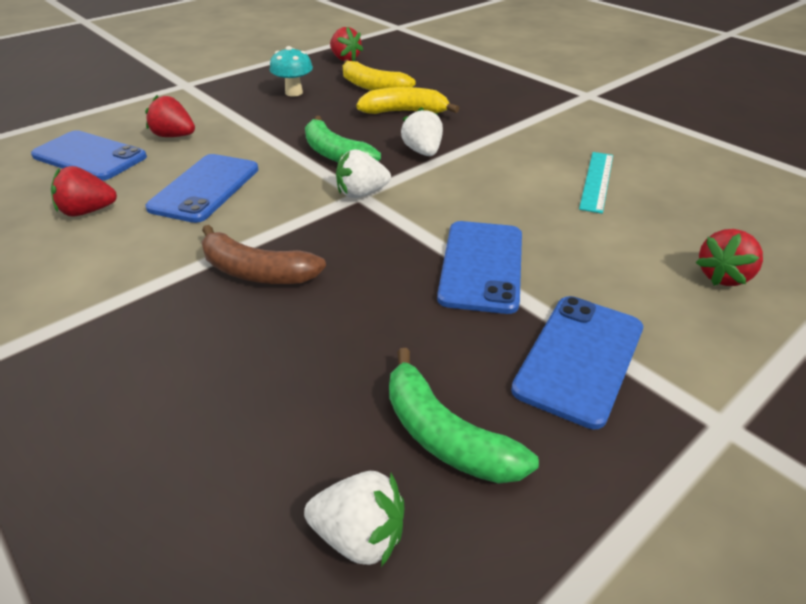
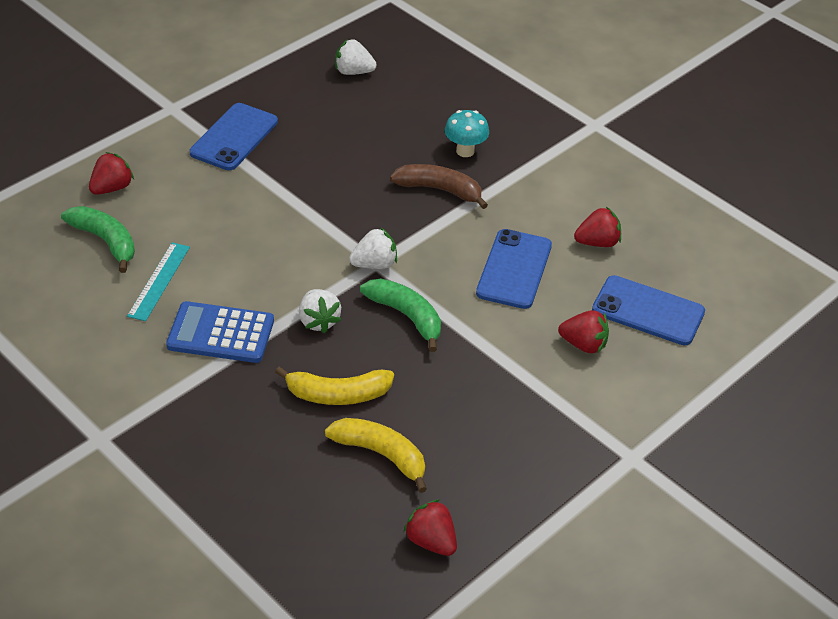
camera: 175 degrees right, 5 degrees up
(294, 93) = (482, 438): turquoise mushroom -> turquoise mushroom (465, 151)
(445, 435) = (315, 103): green banana -> green banana (105, 241)
(481, 266) = (280, 195): blue phone -> none
(516, 145) = (221, 333): none -> blue calculator

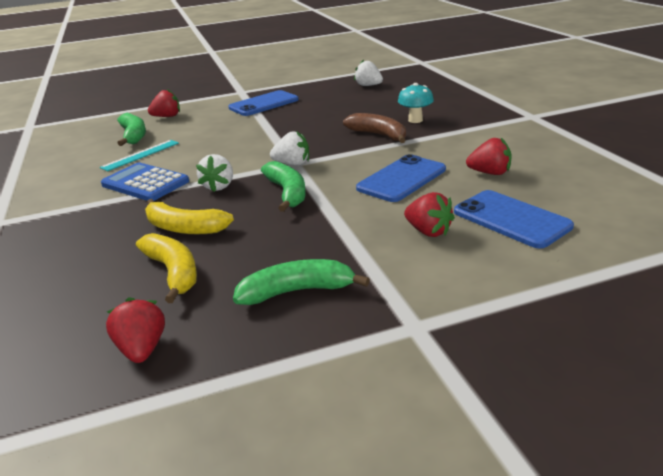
camera: 30 degrees right, 15 degrees down
(514, 447) = (297, 291): none -> green banana

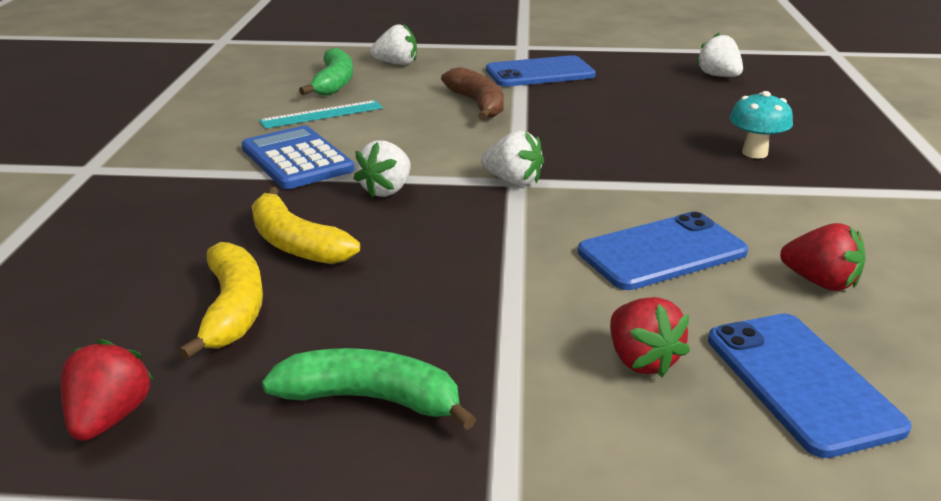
camera: 20 degrees right, 0 degrees up
(167, 116) = (396, 63): red strawberry -> white strawberry
(287, 193) = (472, 227): green banana -> none
(379, 135) = (677, 165): brown banana -> brown banana (477, 104)

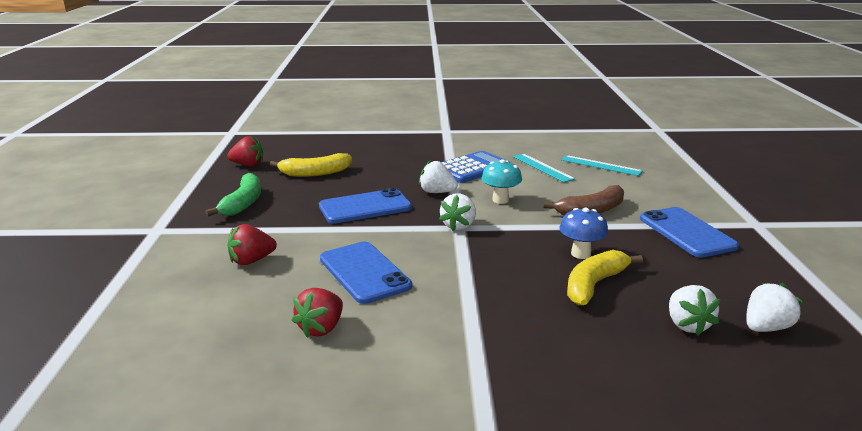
camera: 85 degrees right, 5 degrees down
(296, 243) = (373, 178): yellow banana -> yellow banana (594, 285)
(334, 83) = (601, 165): green banana -> turquoise ruler
(396, 63) = (659, 180): white strawberry -> white strawberry (687, 325)
(592, 122) = (580, 254): none -> blue mushroom
(754, 153) = (547, 327): turquoise mushroom -> turquoise mushroom (500, 200)
(800, 382) = (217, 305): blue phone -> blue phone (365, 207)

